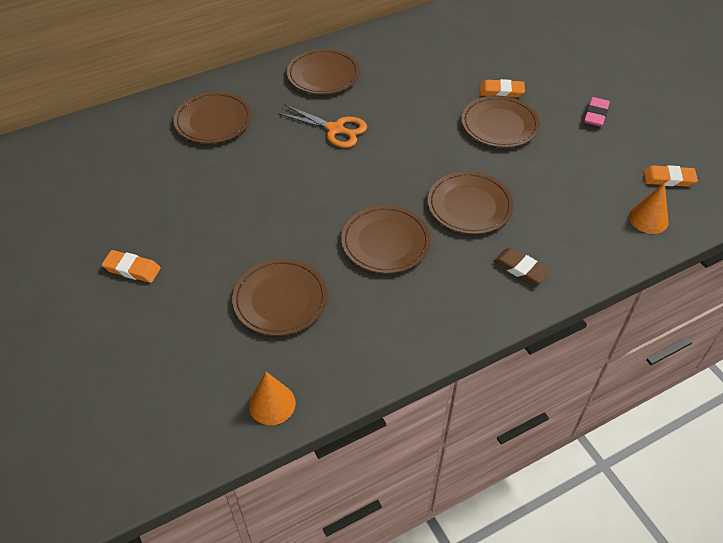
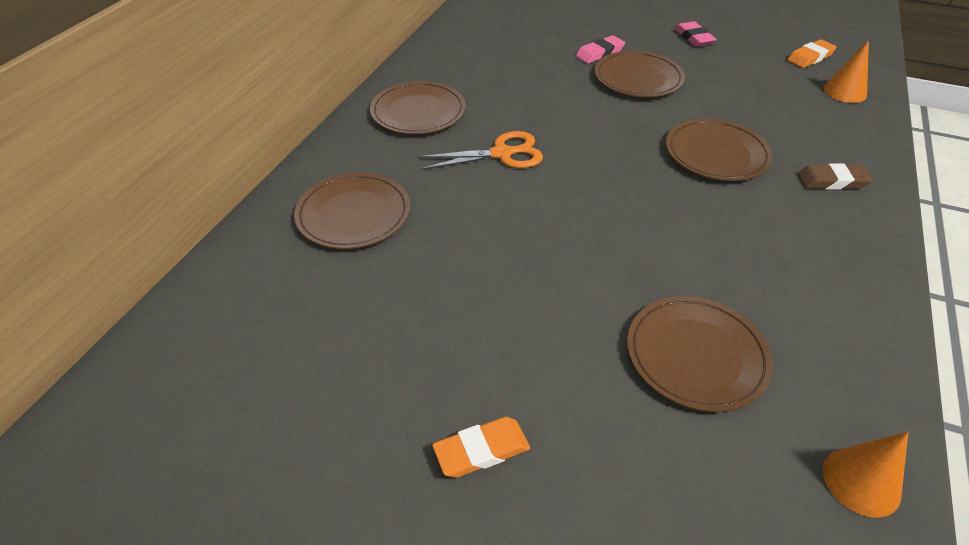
camera: 40 degrees left, 5 degrees down
(385, 242) = (701, 228): brown plate -> none
(501, 91) = (599, 53): orange eraser -> pink eraser

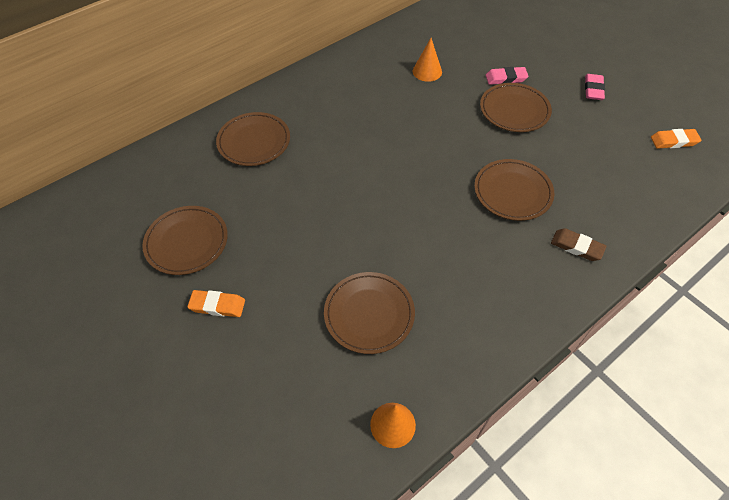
camera: 30 degrees right, 10 degrees up
(418, 112) = (343, 83): brown plate -> brown plate (187, 242)
(502, 154) = (370, 134): orange scissors -> none
(845, 91) = (669, 181): orange cone -> orange cone (427, 71)

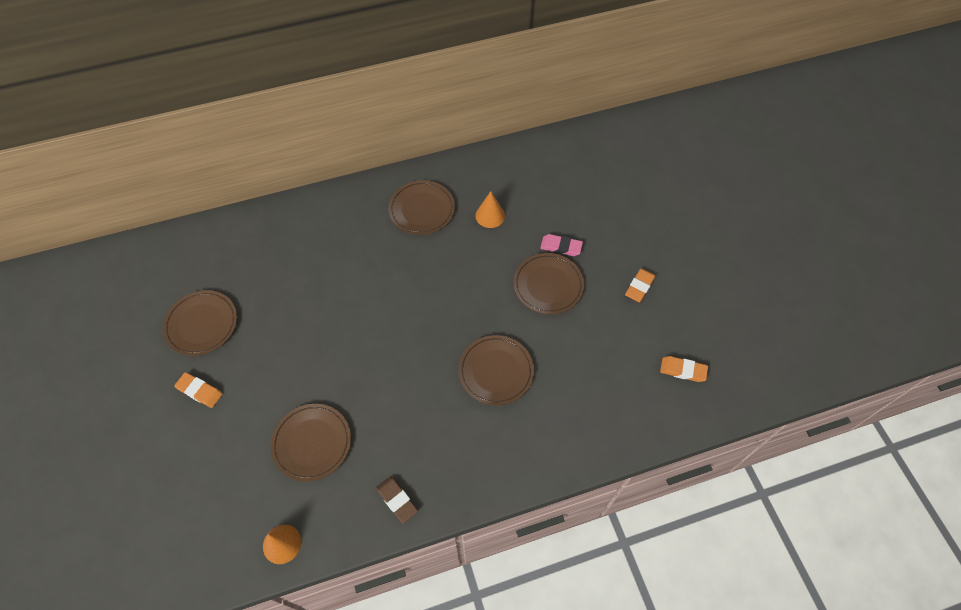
camera: 20 degrees right, 5 degrees up
(254, 142) = (299, 243): brown plate -> brown plate (422, 209)
(576, 247) = (521, 446): brown eraser -> brown eraser (397, 500)
(593, 89) = (639, 286): pink eraser -> orange eraser

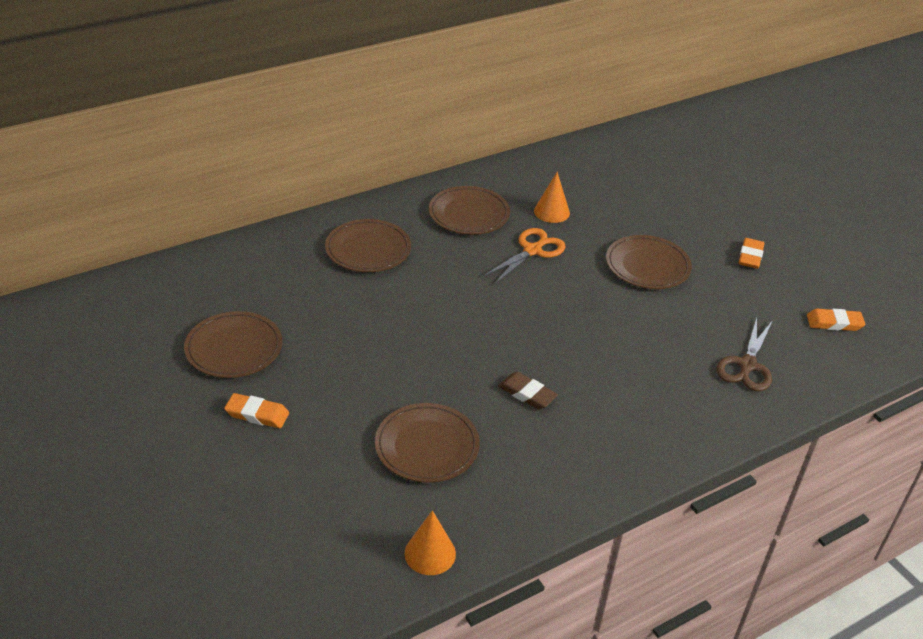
camera: 15 degrees left, 20 degrees down
(397, 500) = (559, 487): brown eraser -> brown eraser (527, 394)
(460, 256) = (532, 250): none -> orange scissors
(496, 371) = (623, 349): brown plate -> brown plate (368, 249)
(561, 247) = (646, 231): pink eraser -> none
(590, 404) = (747, 365): none -> brown scissors

